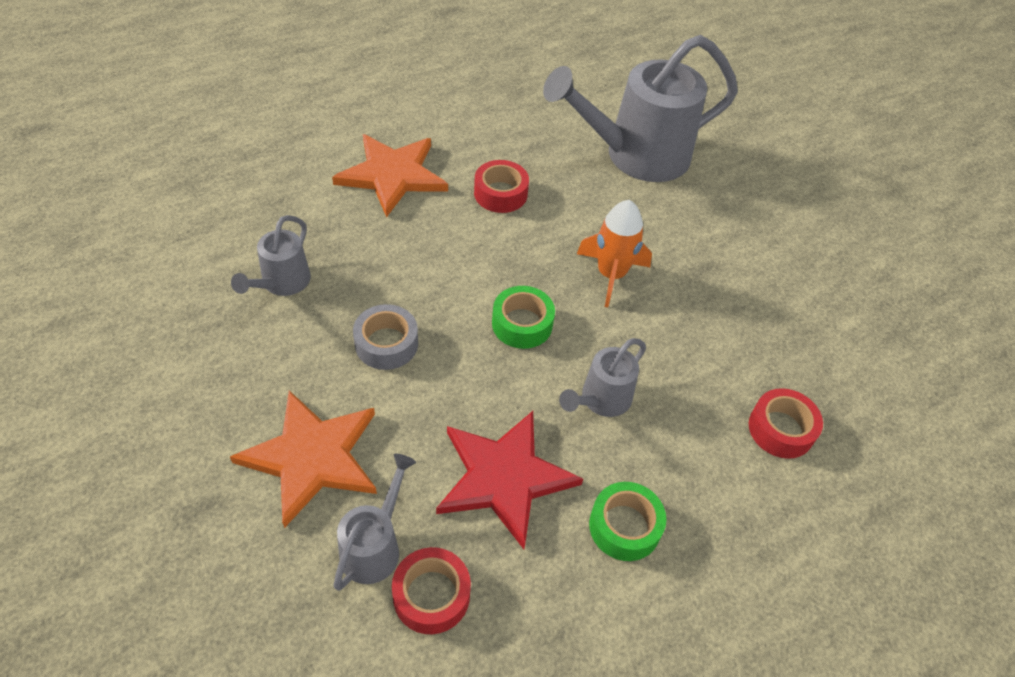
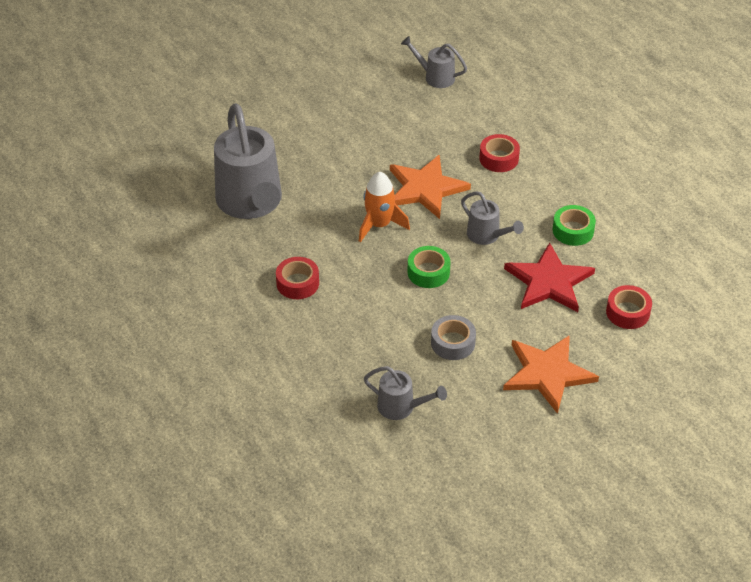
camera: 85 degrees left, 5 degrees down
(375, 546) = (602, 339): grey watering can -> grey watering can (435, 77)
(392, 175) = (277, 350): orange star -> orange star (425, 188)

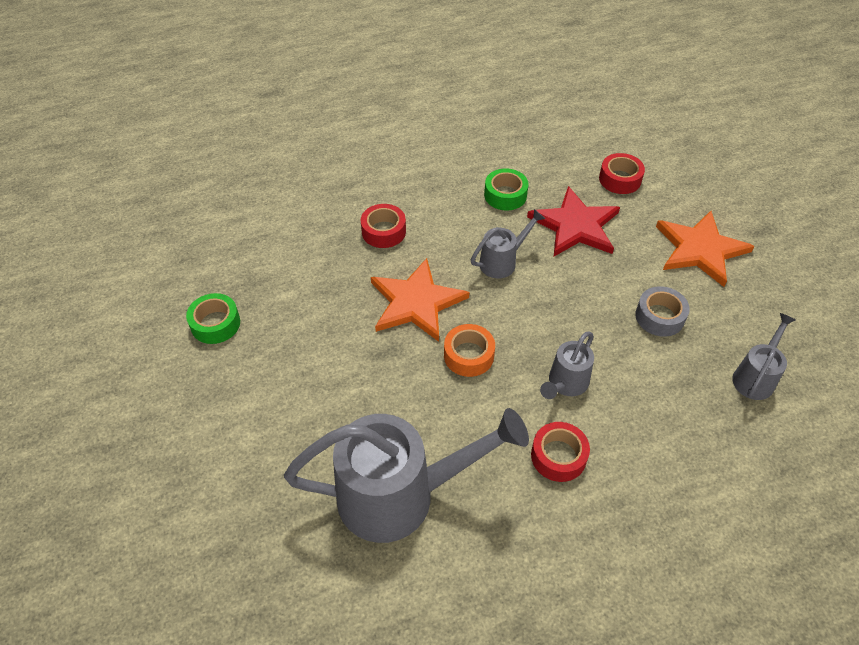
camera: 80 degrees left, 5 degrees up
(379, 225) = (468, 355): orange rocket -> orange tape
(428, 272) = (552, 321): green tape -> green tape (215, 324)
(435, 77) = (224, 263): grey watering can -> grey watering can (565, 384)

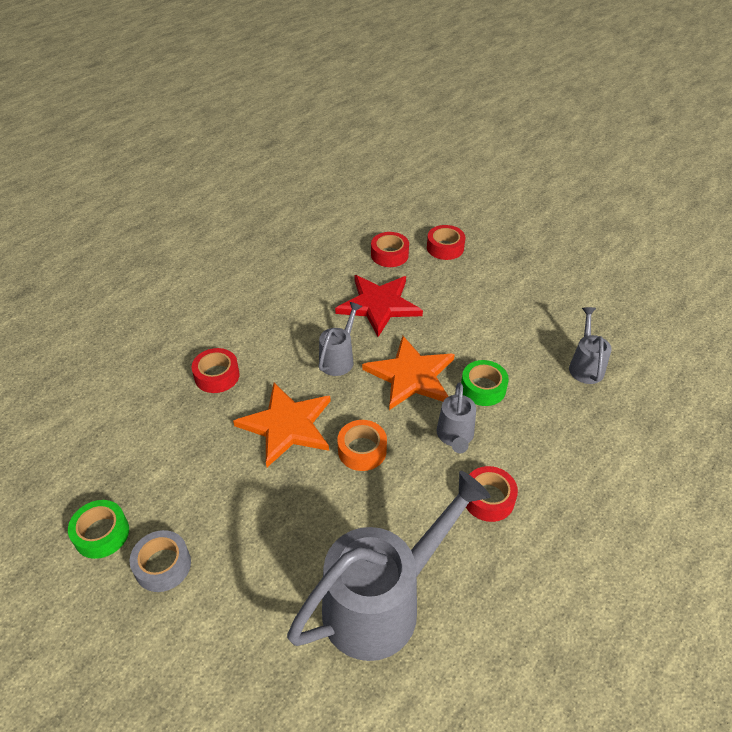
camera: 30 degrees left, 5 degrees down
(505, 195) = (305, 302): green tape -> green tape (483, 388)
(659, 317) = (489, 350): grey tape -> grey tape (163, 565)
(684, 193) = (445, 248): none -> red tape
(700, 249) = (484, 286): orange star -> orange star (411, 375)

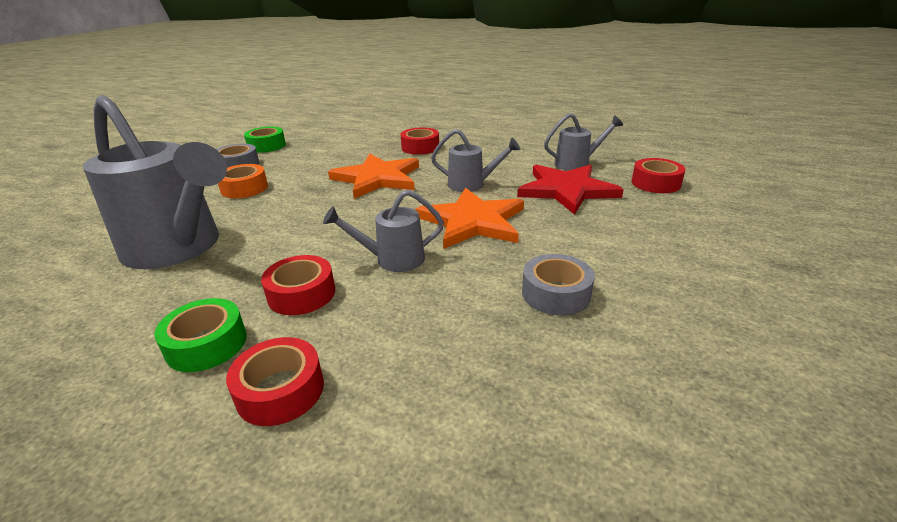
camera: 75 degrees right, 15 degrees down
(362, 450) = (358, 212): orange tape -> orange tape (244, 188)
(445, 248) = (718, 211): red tape -> red tape (280, 390)
(483, 388) = (482, 269): green tape -> green tape (206, 344)
(521, 361) = (556, 294): none -> grey tape
(585, 366) = (599, 363): grey watering can -> grey watering can (577, 164)

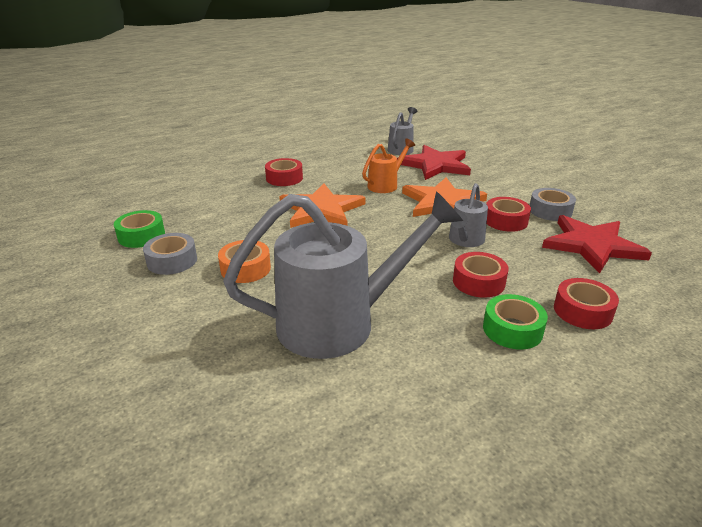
camera: 55 degrees left, 0 degrees up
(472, 184) = (386, 185): grey watering can -> orange watering can
(488, 356) = (592, 245): none -> red star
(655, 183) = (458, 144): red tape -> red tape (505, 221)

